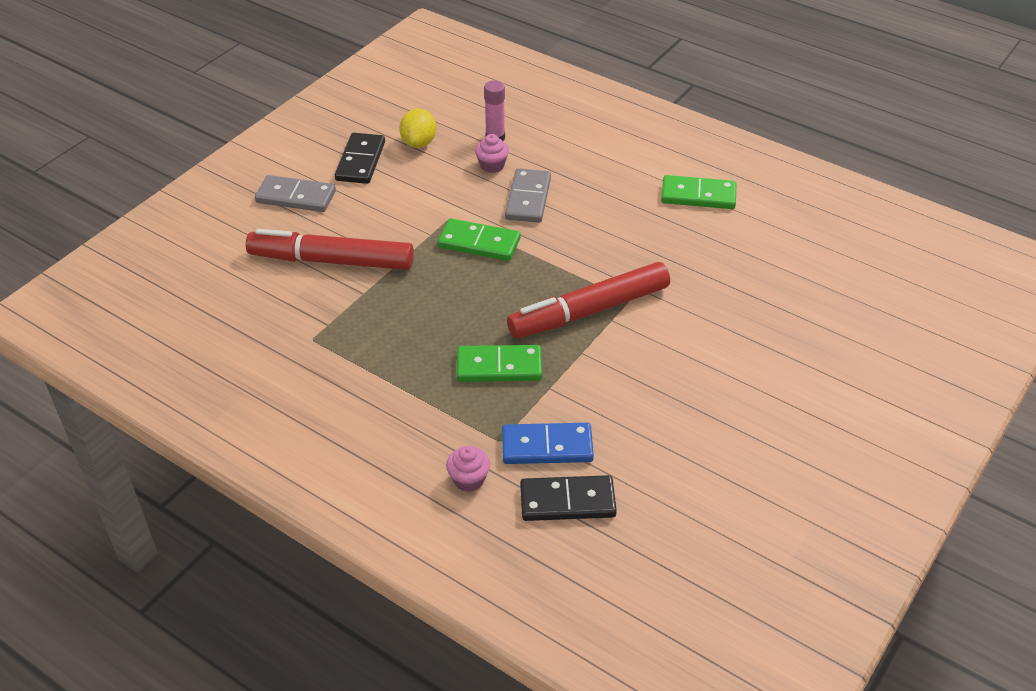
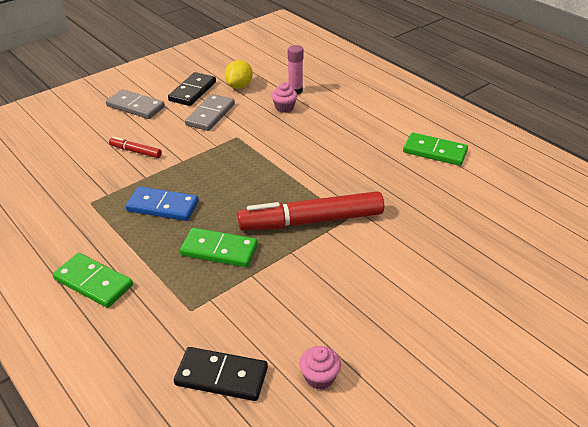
camera: 15 degrees right, 5 degrees down
(331, 261) = (135, 151): red marker -> red marker, size x0.45
(469, 479) = (148, 337): pink cupcake -> pink cupcake (319, 377)
(479, 243) = (249, 157): green domino -> green domino (93, 282)
(528, 198) = (300, 133): grey domino -> grey domino (210, 115)
(547, 447) = (226, 324): blue domino -> blue domino (162, 206)

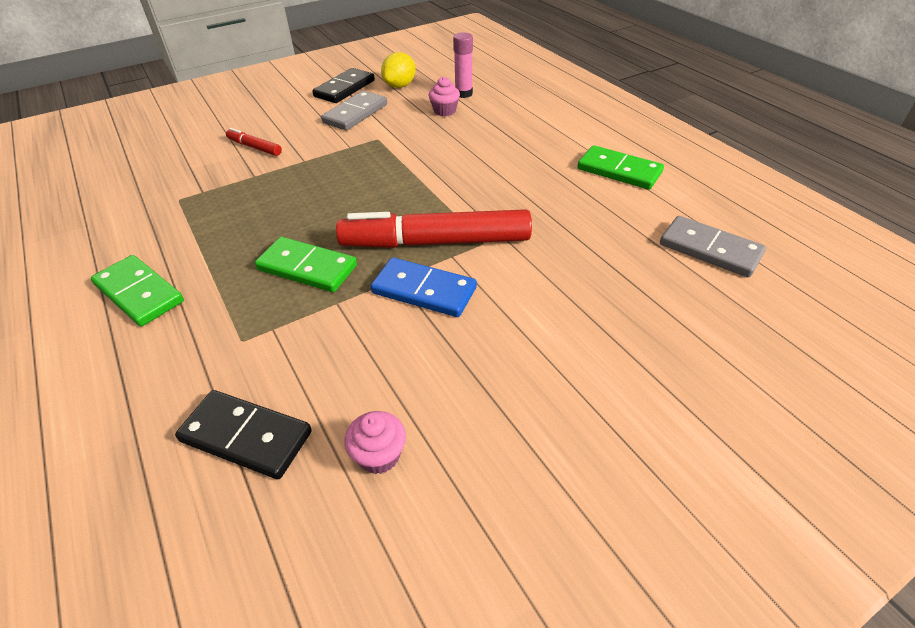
camera: 10 degrees right, 5 degrees up
(135, 107) = (274, 101): grey domino -> grey domino (709, 249)
(162, 206) = (260, 210): blue domino -> blue domino (424, 291)

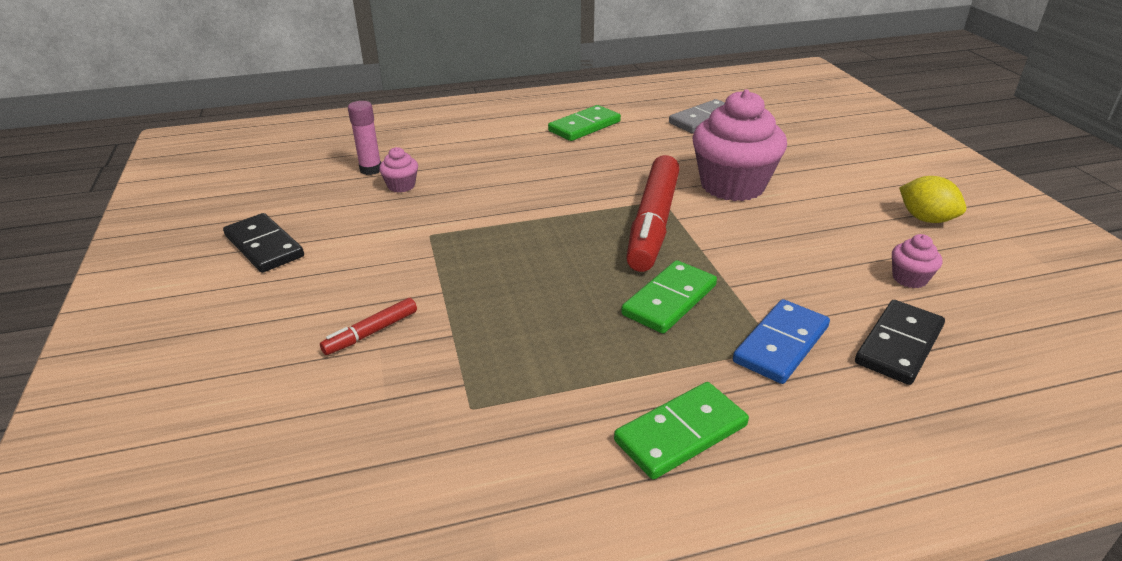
camera: 75 degrees left, 10 degrees down
(355, 114) = (349, 244): grey domino -> none
(400, 86) = (303, 205): yellow lemon -> yellow lemon (925, 219)
(424, 291) = (723, 237): blue domino -> blue domino (781, 344)
(543, 288) = (732, 185): none -> pink cupcake

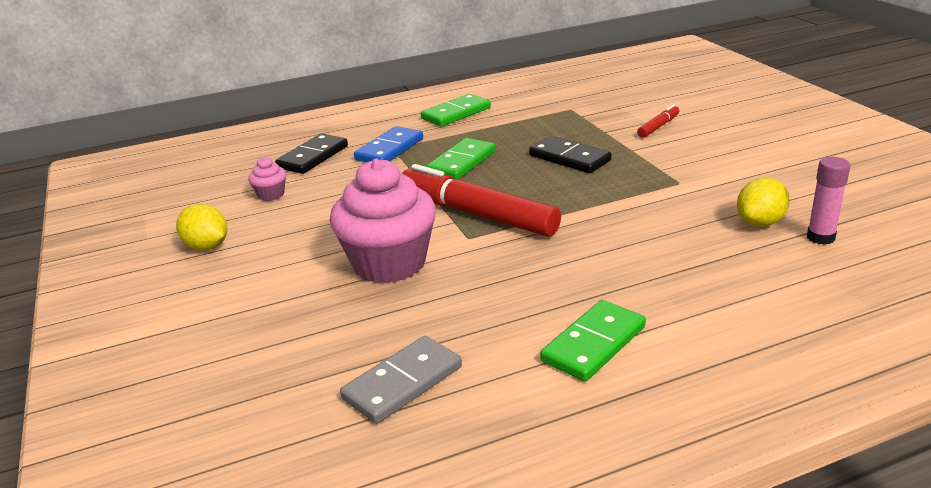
camera: 175 degrees right, 5 degrees down
(264, 246) = (811, 159): black domino -> black domino (569, 158)
(401, 186) = (760, 222): pink cupcake -> yellow lemon
(653, 223) = (477, 214): red marker -> red marker turned 60 degrees counterclockwise

